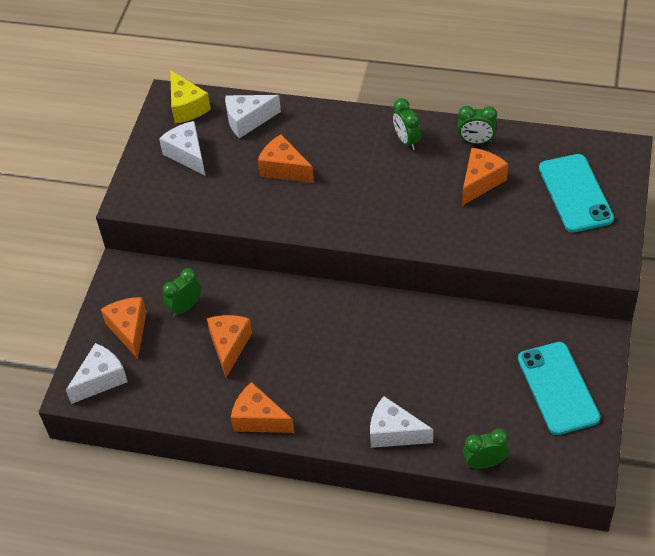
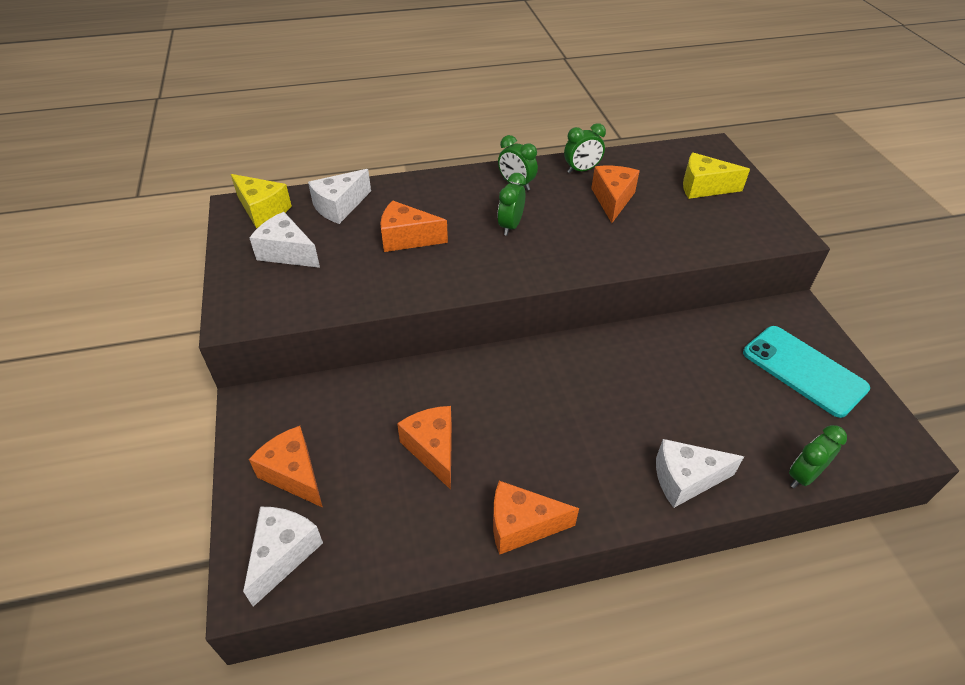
camera: 30 degrees left, 5 degrees down
(185, 307) = (354, 423): green clock -> green clock (510, 226)
(575, 193) = (703, 187): turquoise phone -> yellow cheese

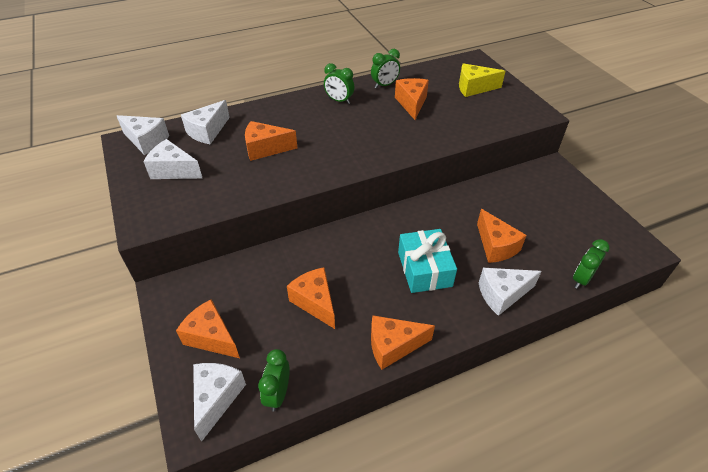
camera: 10 degrees left, 0 degrees up
(263, 210) = (146, 141): yellow cheese -> white cheese
(510, 226) = (341, 131): green clock -> green clock (278, 394)
(586, 427) = (424, 269): none -> turquoise gift
(691, 410) = (496, 246): none -> orange cheese
(804, 370) = (566, 207): turquoise phone -> none

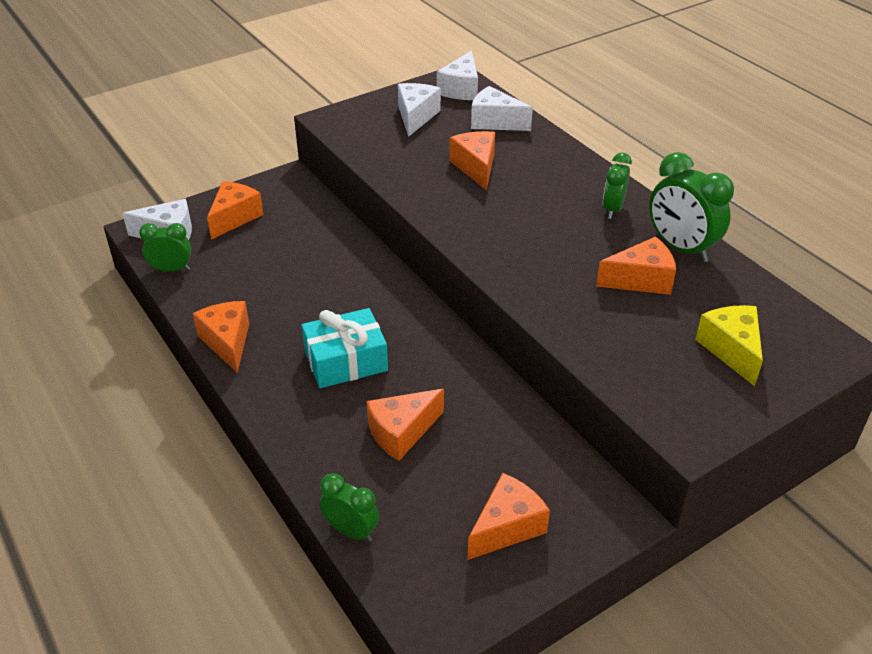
camera: 80 degrees right, 5 degrees down
(315, 302) = (283, 277): orange cheese -> orange cheese (507, 527)
(384, 85) = (680, 248): green clock -> green clock, size x1.63
(502, 294) = (311, 438): white cheese -> none

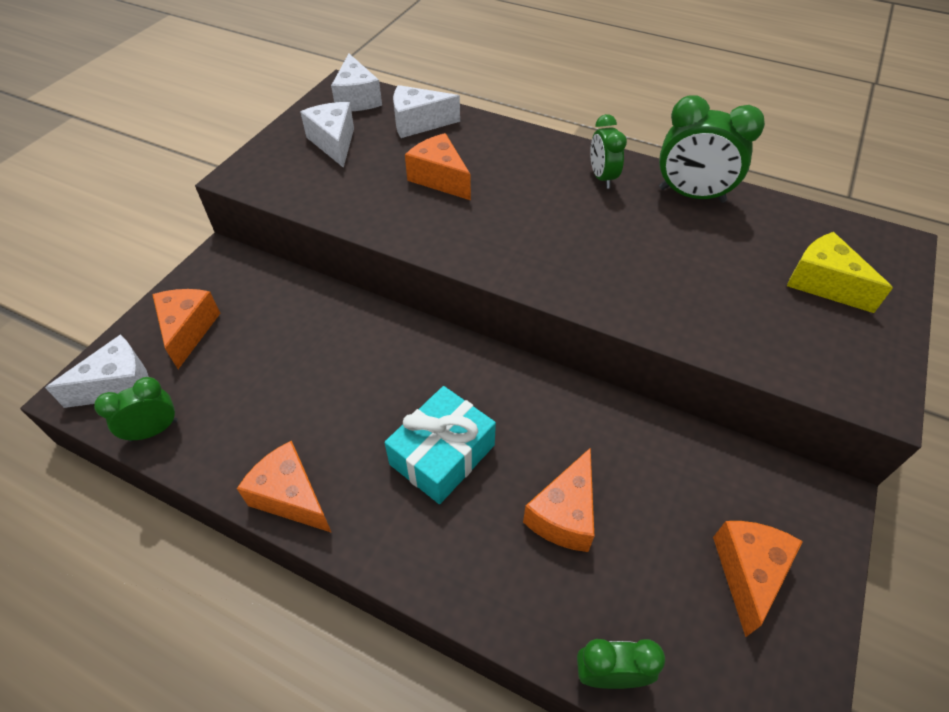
camera: 30 degrees left, 10 degrees up
(641, 280) = (689, 242): orange cheese -> none

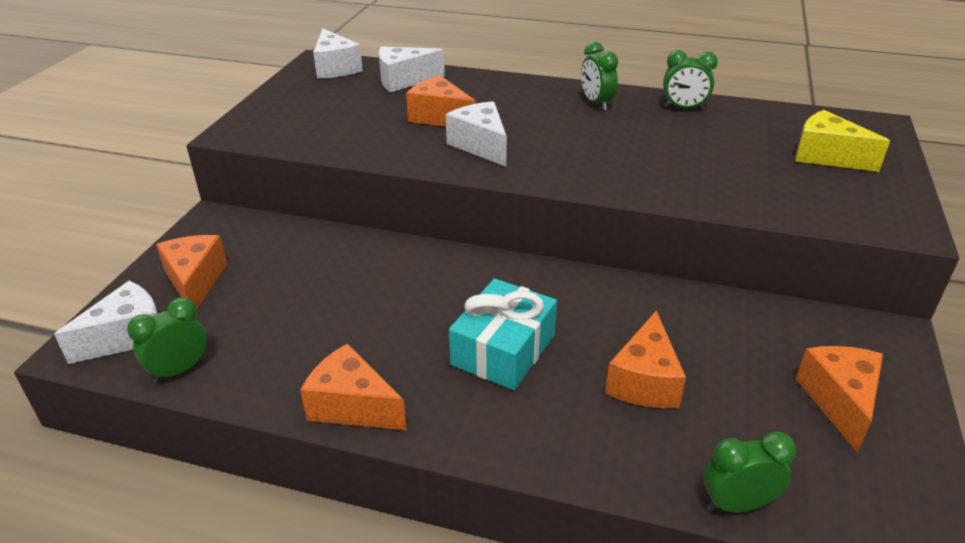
camera: 10 degrees left, 15 degrees down
(334, 142) = (323, 101): white cheese -> white cheese (481, 145)
(691, 195) = (684, 108): green clock -> green clock, size x0.61

